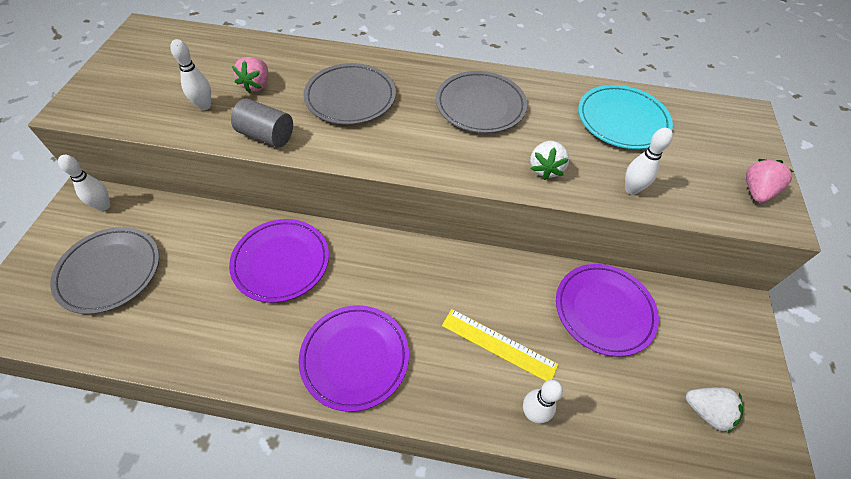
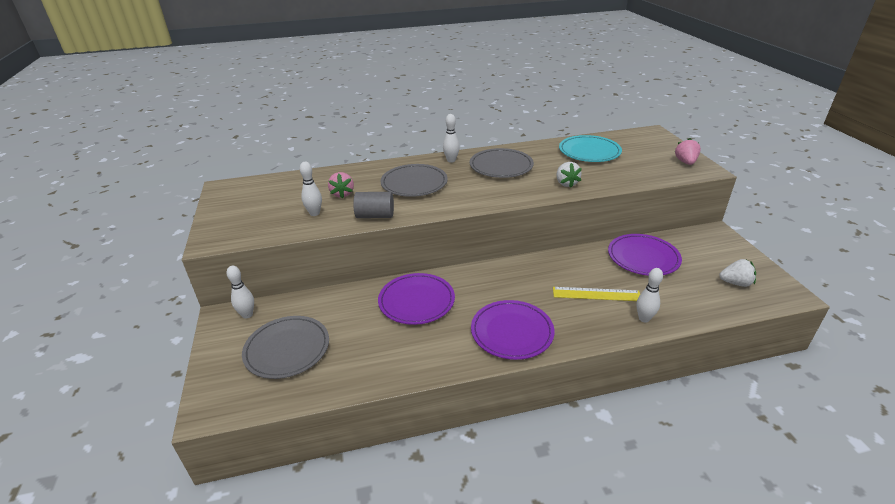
camera: 20 degrees left, 20 degrees down
(631, 189) = (621, 179): white bowling pin -> white bowling pin (451, 160)

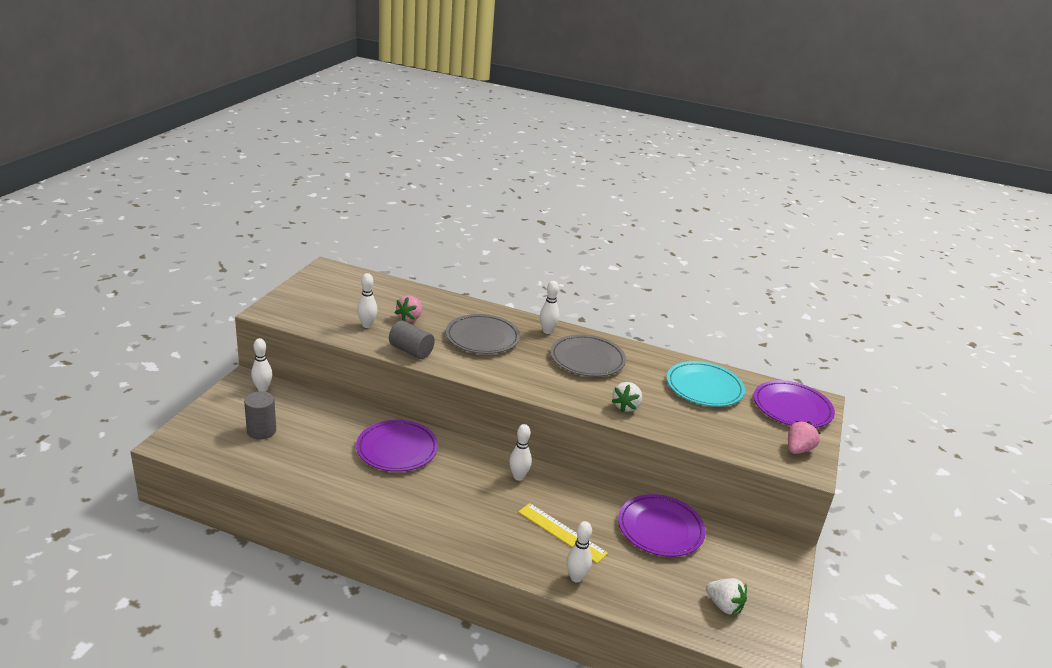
camera: 30 degrees right, 5 degrees down
(287, 349) = (261, 431): grey plate -> grey cylinder
(512, 332) = (442, 518): purple plate -> purple plate (792, 408)
(522, 273) = (518, 477): none -> white bowling pin

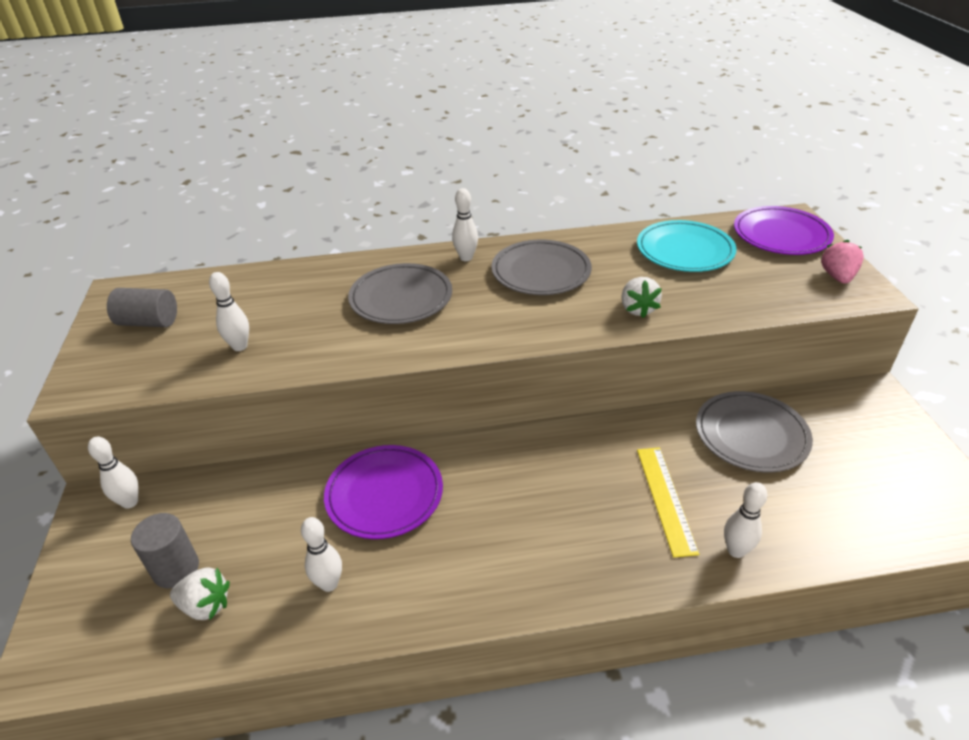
camera: 25 degrees left, 10 degrees up
(410, 318) = (289, 312): pink strawberry -> none
(411, 351) = (329, 355): grey cylinder -> grey cylinder (149, 322)
(518, 477) = (556, 453): white bowling pin -> white bowling pin (329, 584)
(562, 532) = (666, 499): yellow ruler -> yellow ruler turned 75 degrees clockwise
(660, 528) = (751, 435): purple plate -> grey plate
(724, 605) = (896, 492): white strawberry -> white strawberry (206, 605)

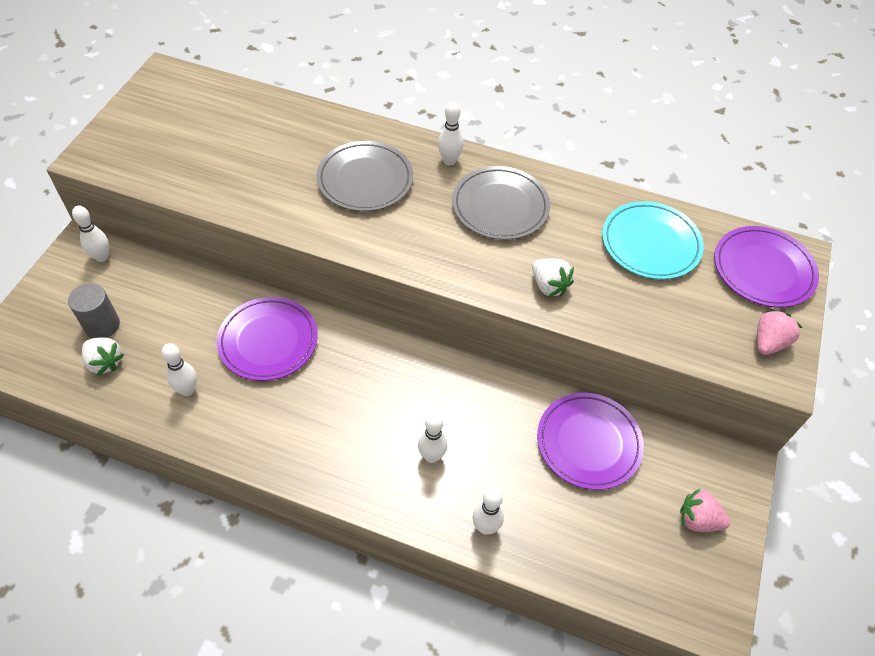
camera: 25 degrees right, 15 degrees up
(149, 322) = (168, 115): grey cylinder -> none
(240, 346) = (216, 170): white bowling pin -> white bowling pin (431, 456)
(637, 309) = (549, 286): white strawberry -> white strawberry turned 60 degrees counterclockwise
(666, 499) = (469, 457): yellow ruler -> none
(751, 435) = (588, 442): grey plate -> purple plate
(890, 449) = (698, 520): none -> pink strawberry

